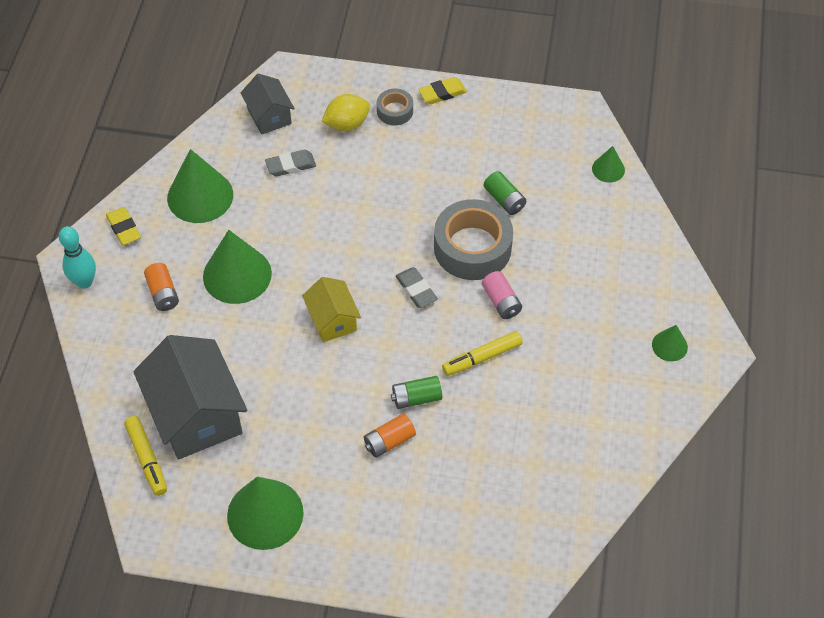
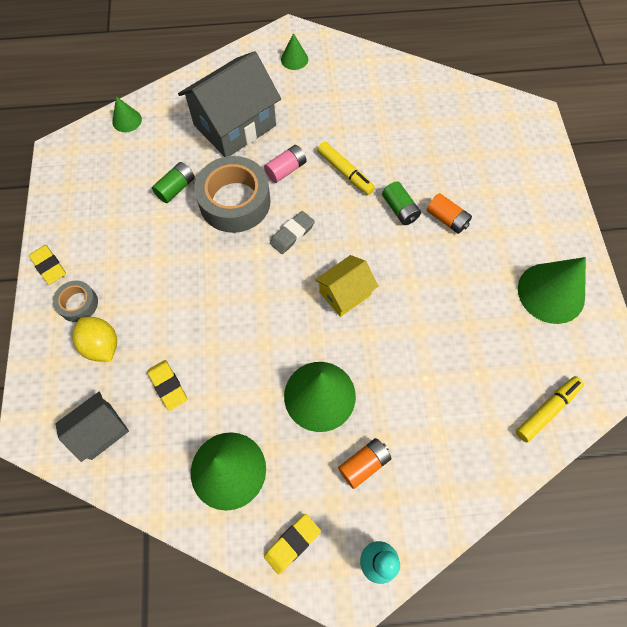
camera: 105 degrees left, 10 degrees up
(196, 414) = (485, 381): grey house -> grey house (235, 125)
(290, 165) = (168, 386): grey eraser -> yellow eraser

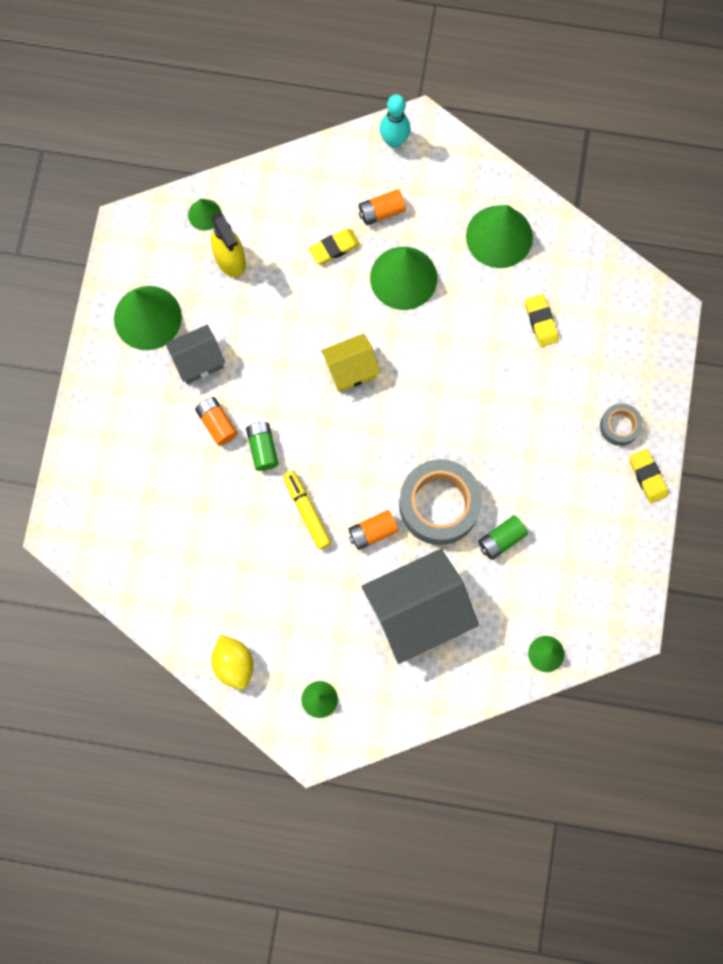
camera: 165 degrees left, 10 degrees up
(100, 431) = (607, 297): grey house -> grey house (198, 360)
(102, 345) = (599, 376): yellow lemon -> yellow lemon (234, 664)
(286, 170) = (372, 532): pink battery -> orange battery
(292, 234) = (386, 448): grey eraser -> none
(292, 543) = (457, 169): yellow eraser -> yellow eraser (334, 248)
(500, 369) = (230, 259): none -> yellow spray bottle
(547, 410) = (204, 214): yellow marker -> green cone

